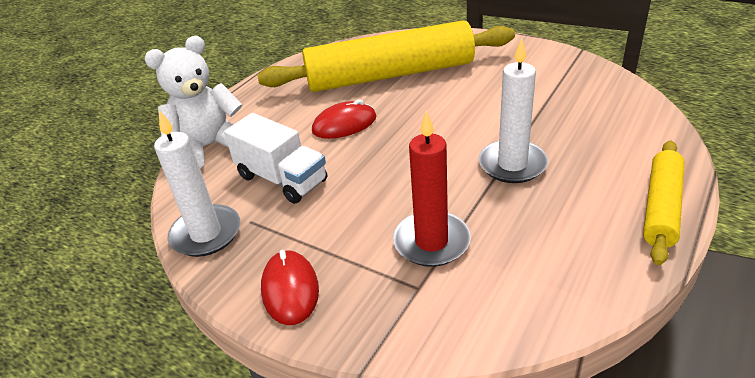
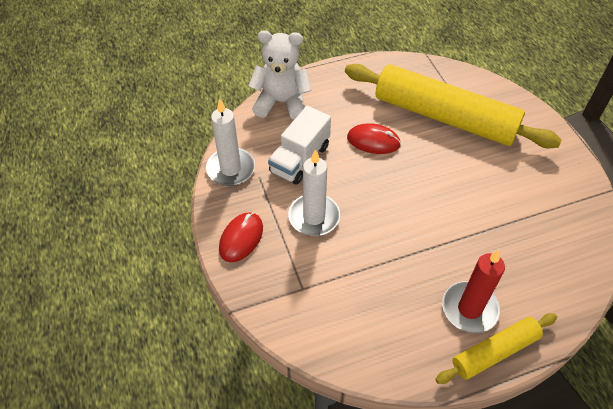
camera: 35 degrees right, 15 degrees up
(282, 179) = (300, 159): white truck -> white truck turned 45 degrees clockwise
(431, 242) = (337, 266): red candle -> red candle (469, 309)
(512, 164) = (441, 250): white candle -> white candle (314, 217)

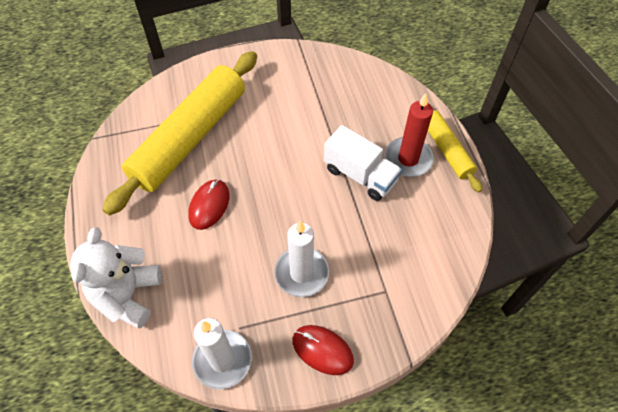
camera: 85 degrees left, 5 degrees up
(300, 159) = (220, 281): white truck -> white truck (360, 175)

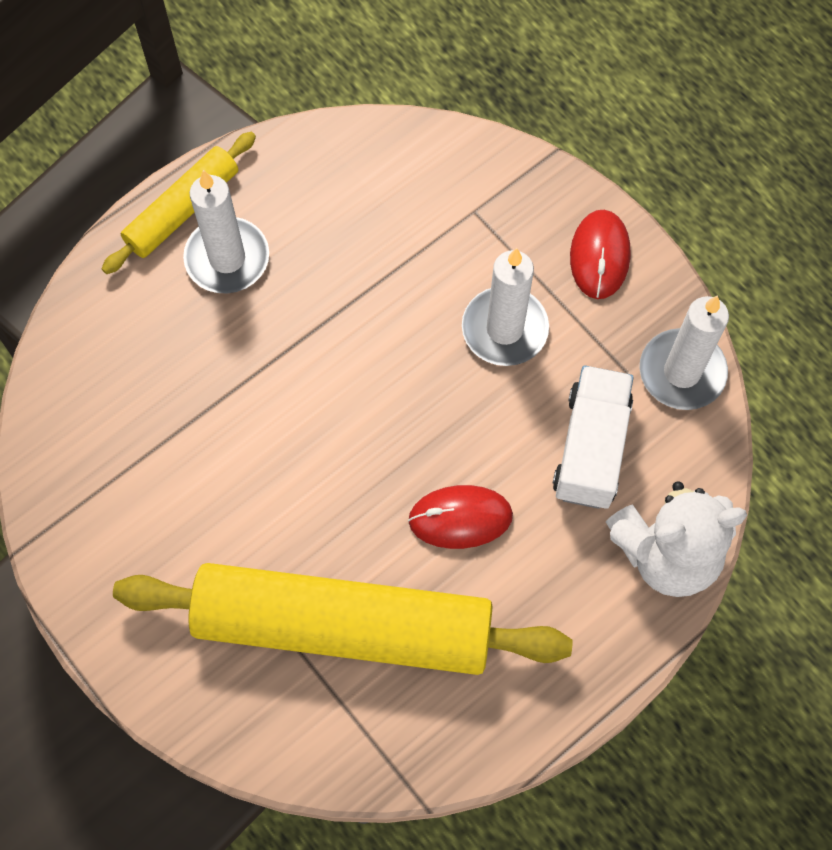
camera: 115 degrees left, 10 degrees up
(360, 175) = (292, 316): white truck -> white truck (591, 448)
(408, 159) = (227, 258): red candle -> white candle

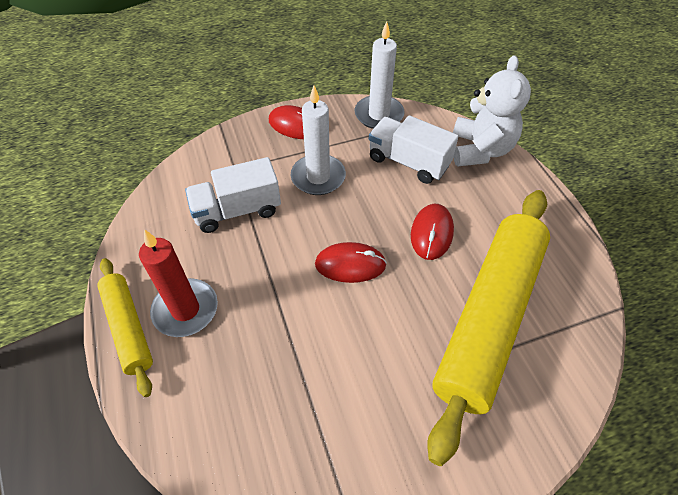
camera: 70 degrees left, 15 degrees down
(227, 258) = (185, 310): white candle -> red candle
(364, 425) = (350, 264): none -> red mouse
(399, 248) = (237, 210): none -> white truck

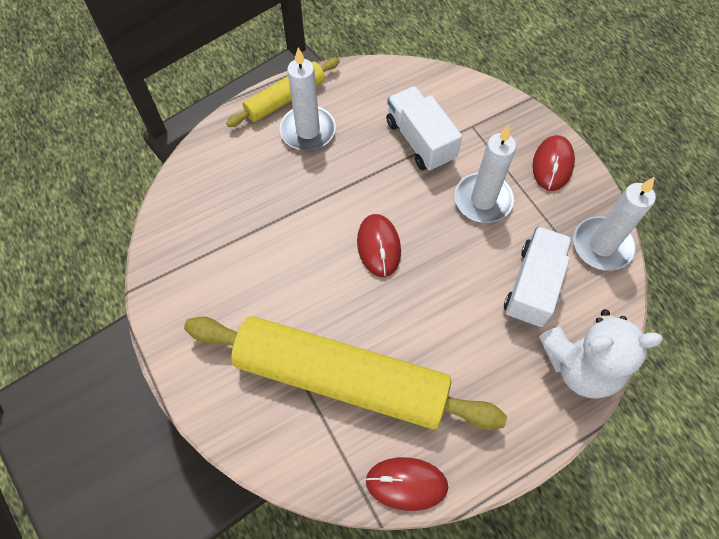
camera: 80 degrees right, 10 degrees up
(185, 310) = (308, 131): red candle -> white candle
(431, 233) = (435, 318): red mouse -> red mouse (406, 483)

